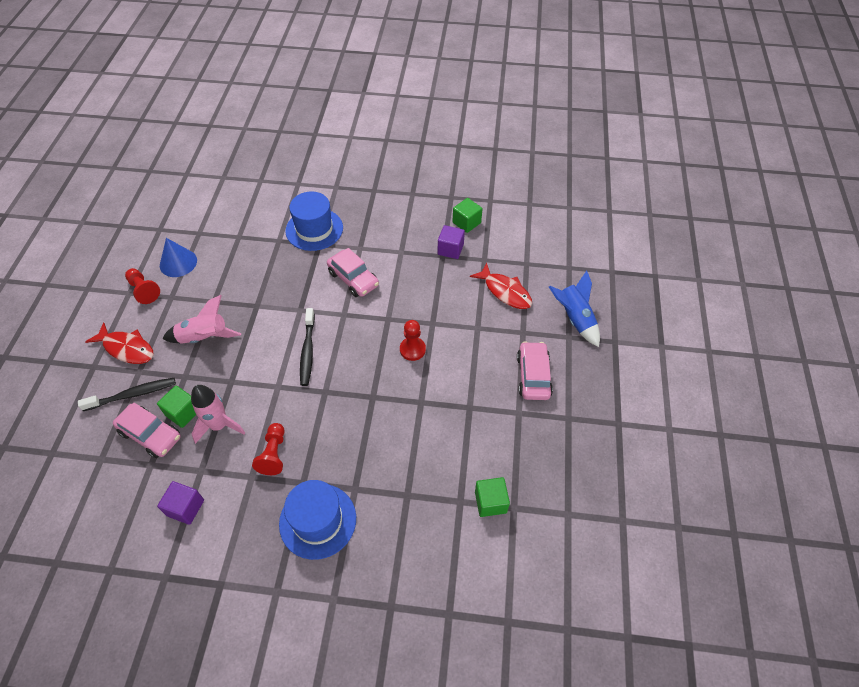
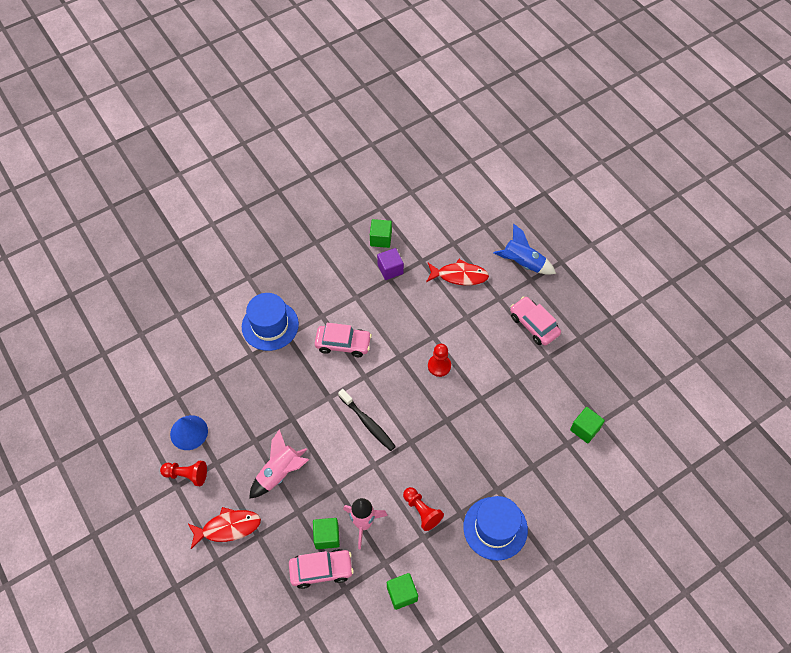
camera: 40 degrees left, 5 degrees up
(132, 394) = (274, 555): black toothbrush -> none
(185, 508) = (402, 594): purple cube -> green cube

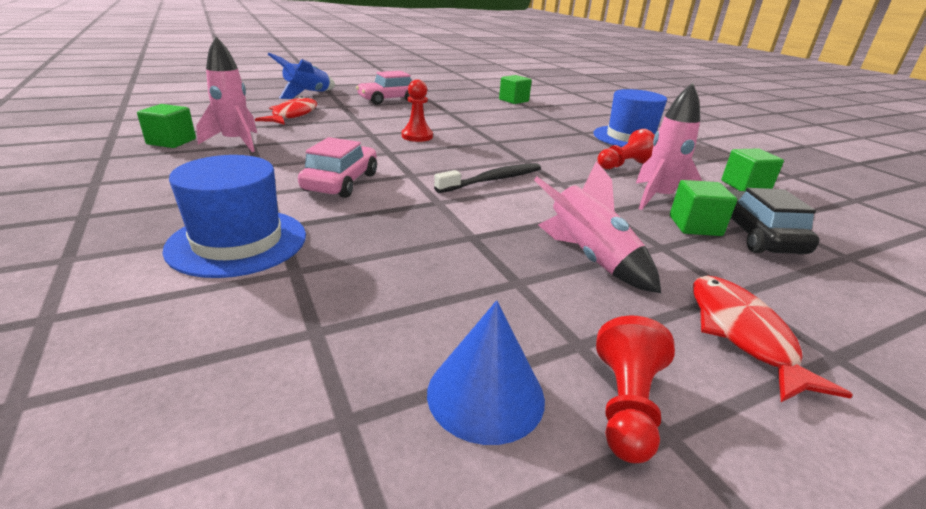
camera: 85 degrees left, 30 degrees down
(321, 570) = (756, 235): pink car -> black car
(390, 269) = (236, 142): purple cube -> pink rocket

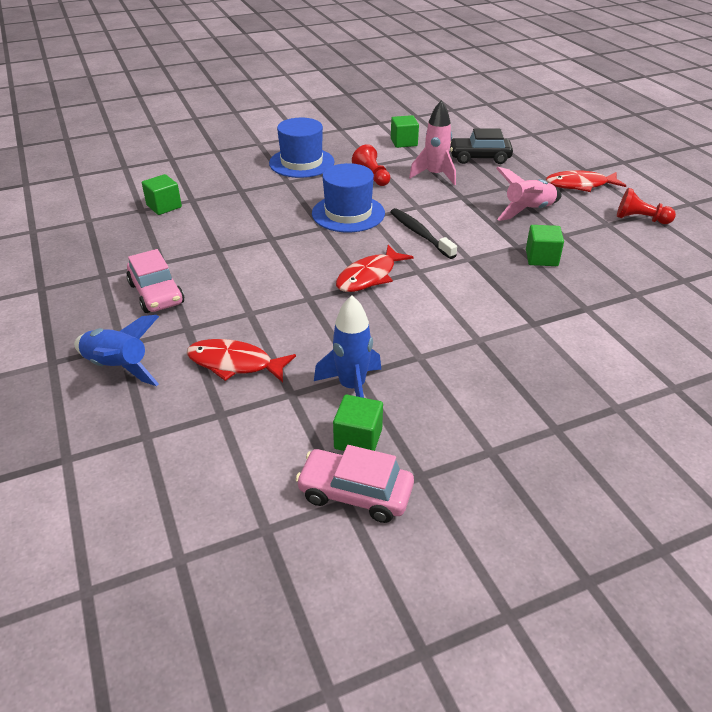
camera: 85 degrees left, 10 degrees up
(236, 142) = (352, 387): pink rocket -> blue rocket
(238, 242) = (563, 337): blue hat -> blue hat (348, 213)
(341, 182) = (445, 304): pink car -> pink car (355, 493)
(402, 154) = (369, 276): none -> red fish
(417, 136) = (312, 269): red pawn -> none
(485, 394) = (652, 248): blue cone -> none
(695, 226) = (473, 172): green cube -> green cube (541, 258)

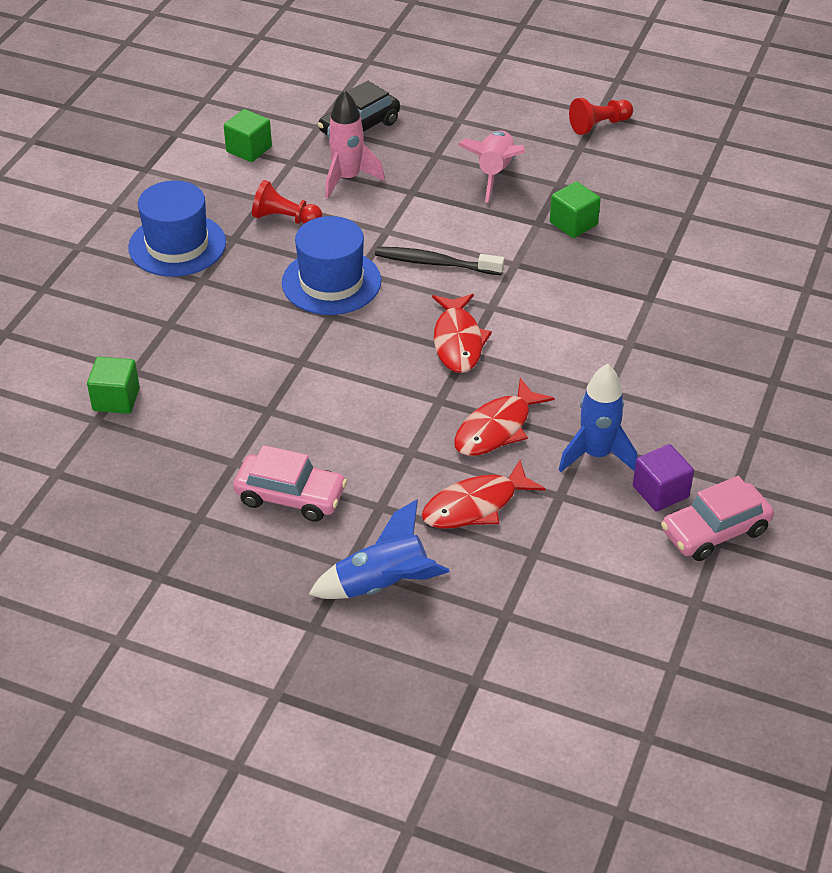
camera: 45 degrees left, 5 degrees up
(358, 439) = (660, 492): green cube -> purple cube
(580, 185) = (500, 111): red fish -> red fish (497, 428)

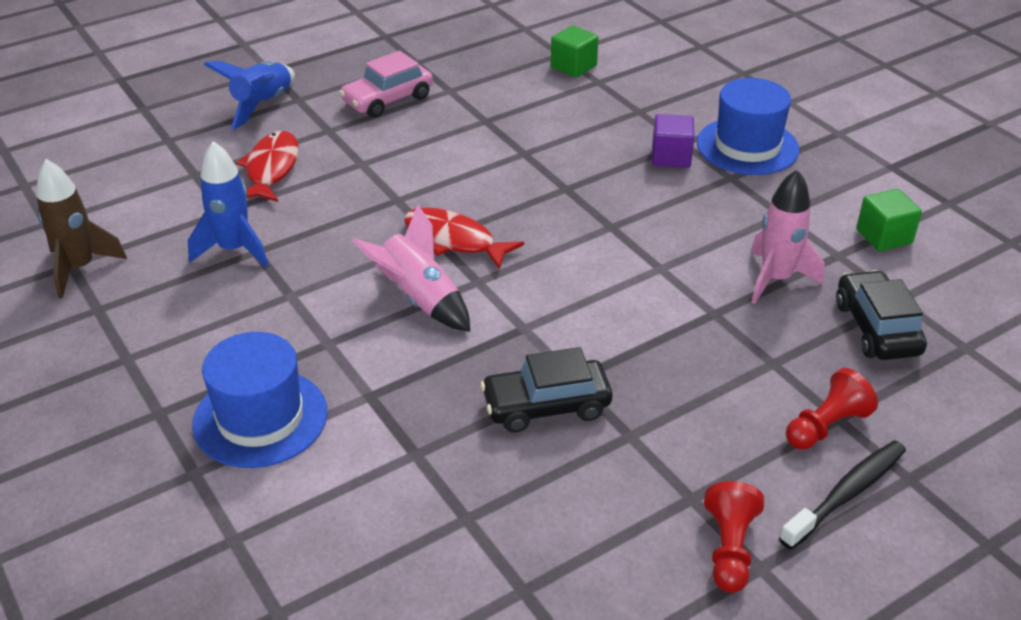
camera: 125 degrees right, 5 degrees down
(285, 219) = (737, 215): red pawn -> red pawn (826, 426)
(331, 282) = (612, 205): blue hat -> blue hat (260, 418)
(435, 263) = (578, 276): black toothbrush -> black toothbrush (846, 494)
(494, 173) = (697, 392): pink rocket -> pink rocket (419, 299)
(497, 428) = (330, 213): red fish -> none
(573, 223) = (546, 406): green cube -> black car
(660, 492) = (153, 262): purple cube -> purple cube (671, 157)
(715, 531) = (80, 268): pink car -> brown rocket

